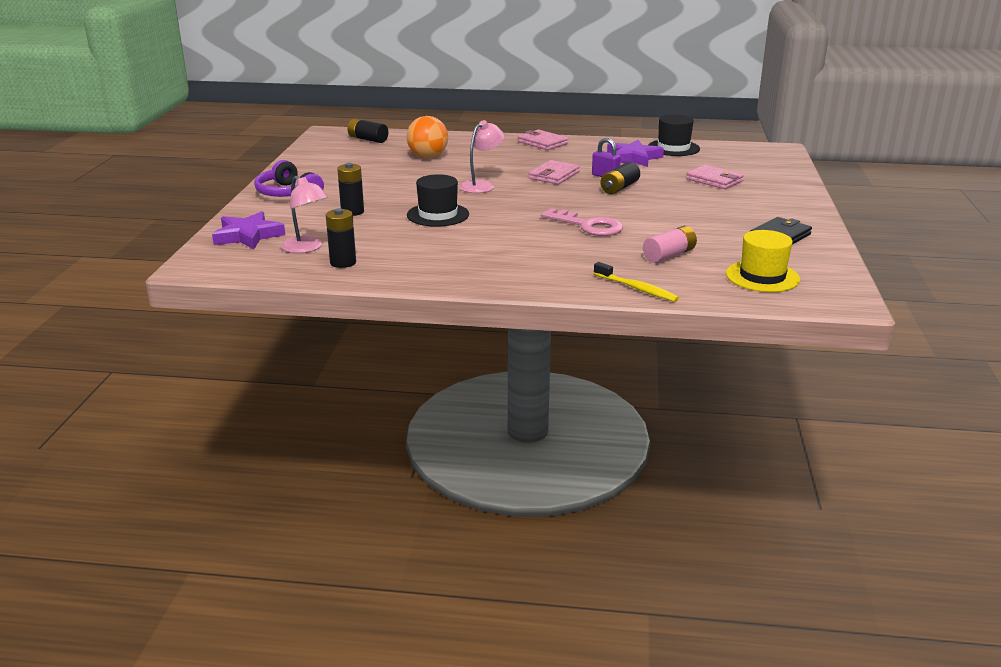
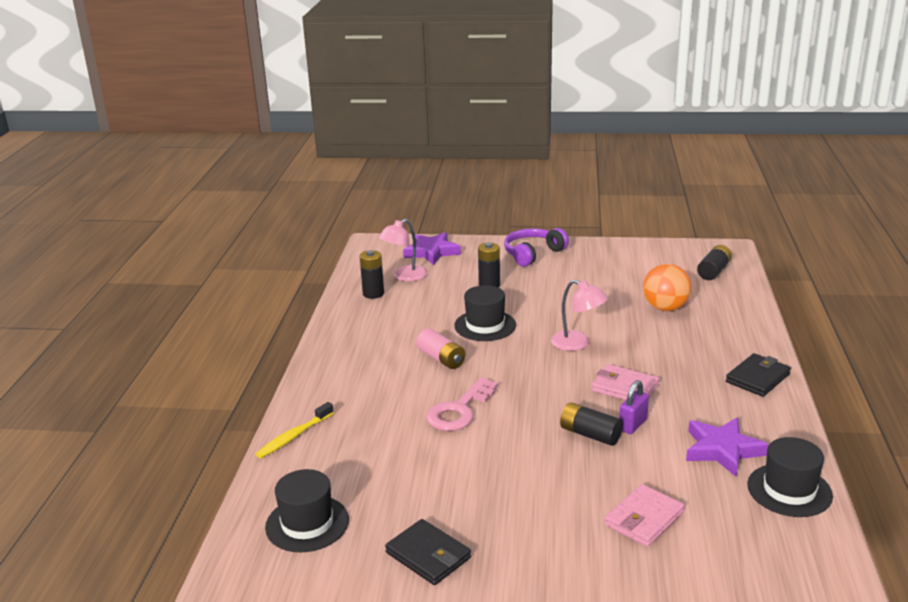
camera: 90 degrees right, 0 degrees up
(542, 143) = (757, 378): pink wallet -> black wallet
(669, 255) = (374, 461): pink battery -> pink battery (441, 359)
(762, 276) = (307, 523): yellow hat -> black hat

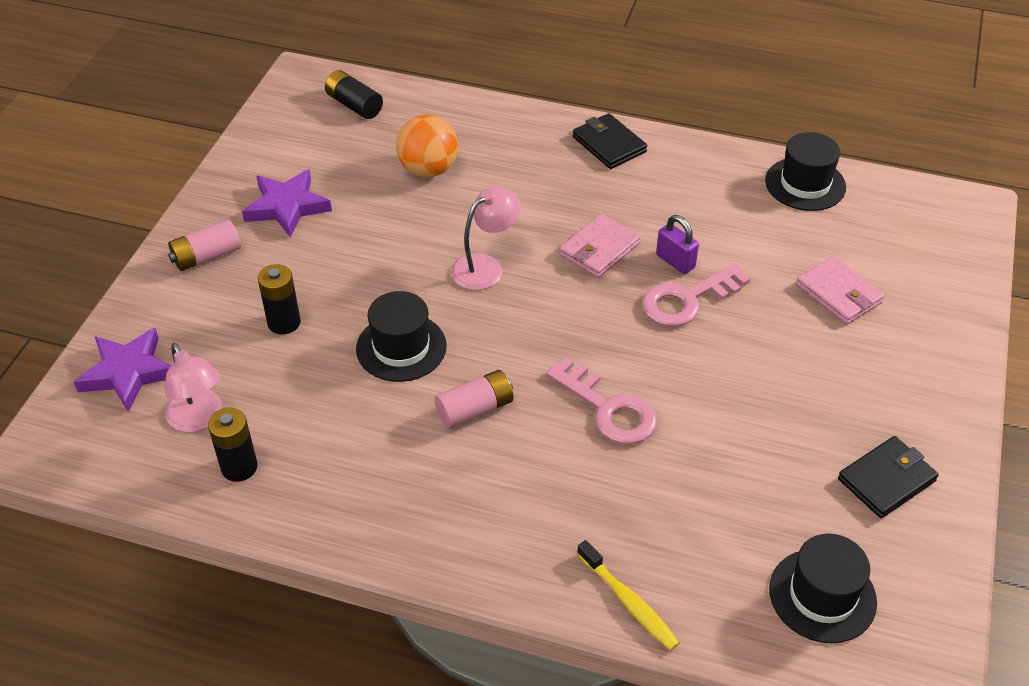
camera: 80 degrees left, 20 degrees up
(533, 254) = (207, 256): purple headphones -> pink battery
(590, 434) = (687, 300): black battery -> pink key
(722, 450) = (734, 208): purple star -> purple star (287, 207)

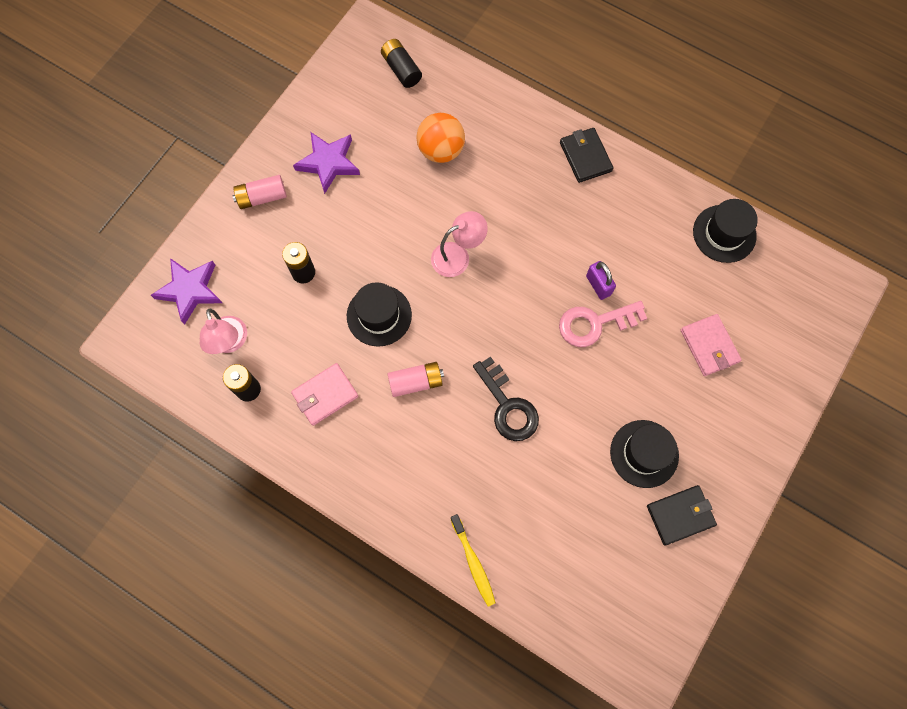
camera: 15 degrees right, 25 degrees up
(599, 249) = (545, 260): pink wallet -> pink wallet (325, 395)
(609, 409) = (508, 406): pink key -> black key
(822, 595) = (601, 592): black hat -> black hat (644, 453)

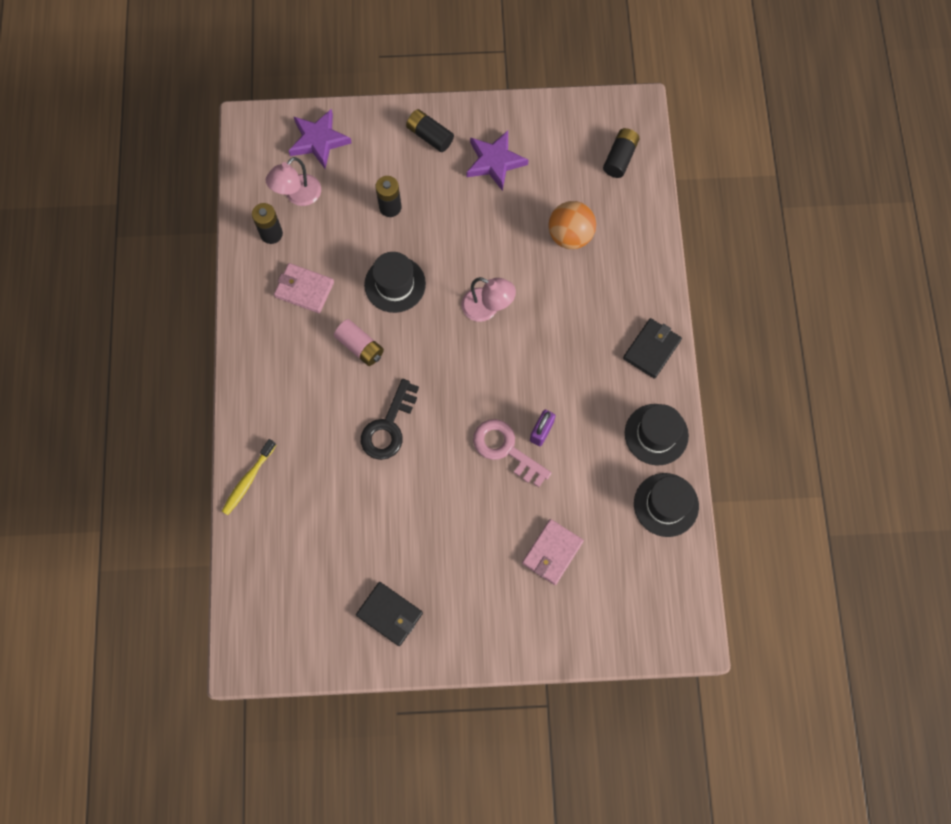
camera: 55 degrees right, 0 degrees up
(262, 197) = (429, 136): pink battery -> black battery
(644, 453) = (422, 555): black hat -> black hat (656, 434)

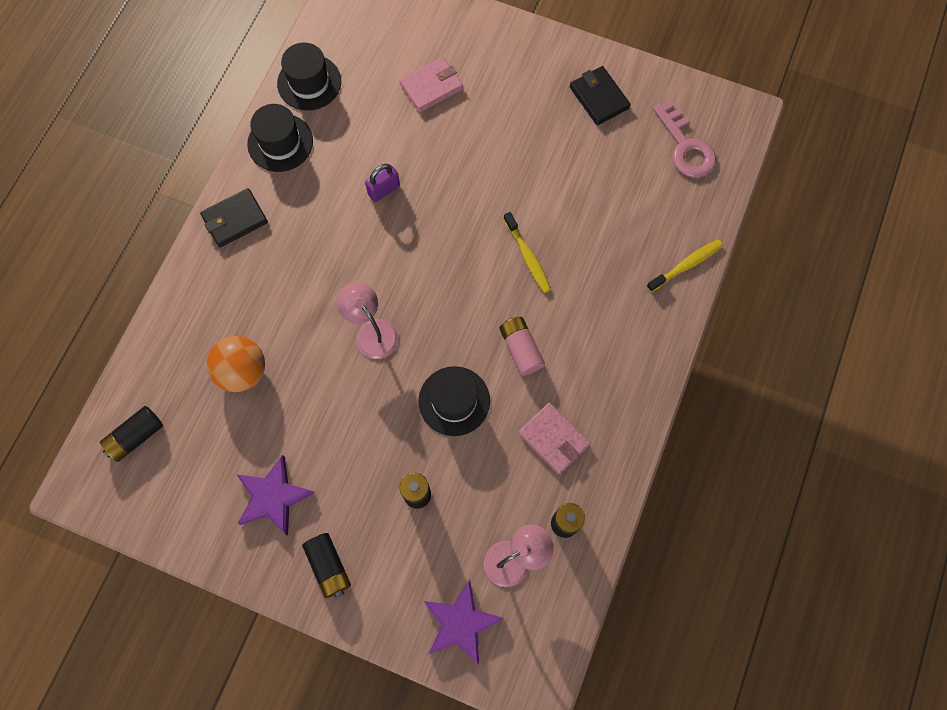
camera: 155 degrees left, 0 degrees up
(388, 427) = (528, 257): black key -> yellow toothbrush
(505, 449) = (426, 189): pink key -> pink key (686, 147)

